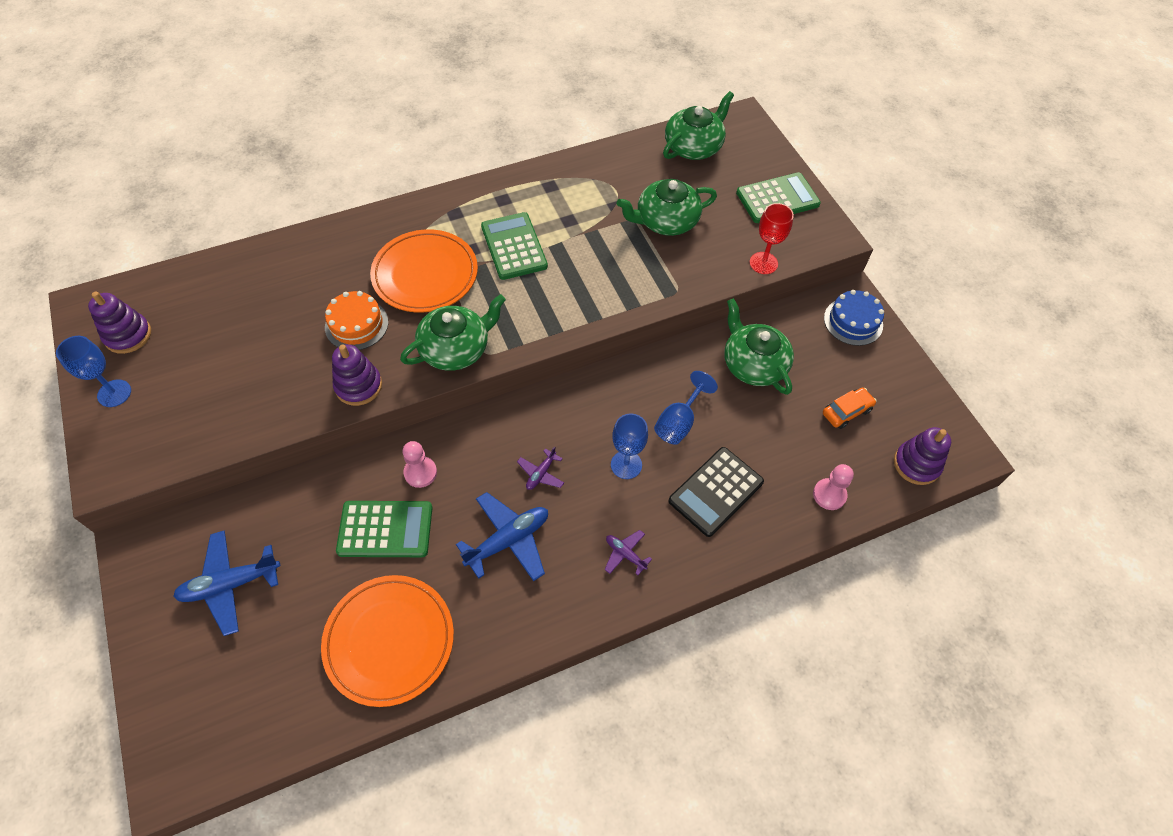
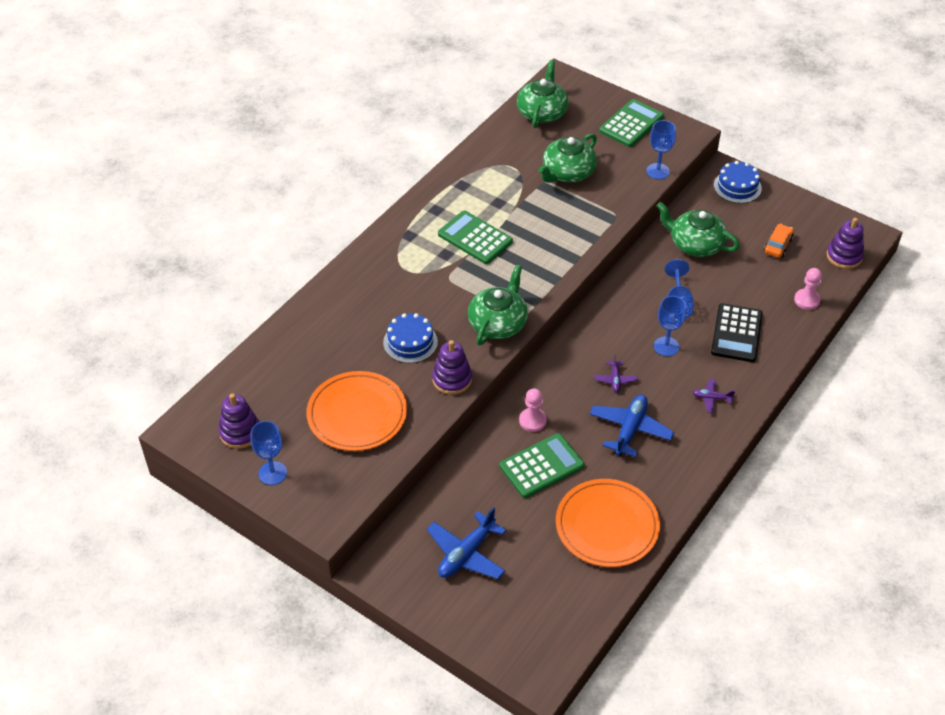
camera: 30 degrees left, 10 degrees down
(356, 324) = (410, 342): orange cake -> blue cake
(425, 274) = (428, 286): orange plate -> orange plate (357, 414)
(763, 263) = (658, 171): red goblet -> blue goblet

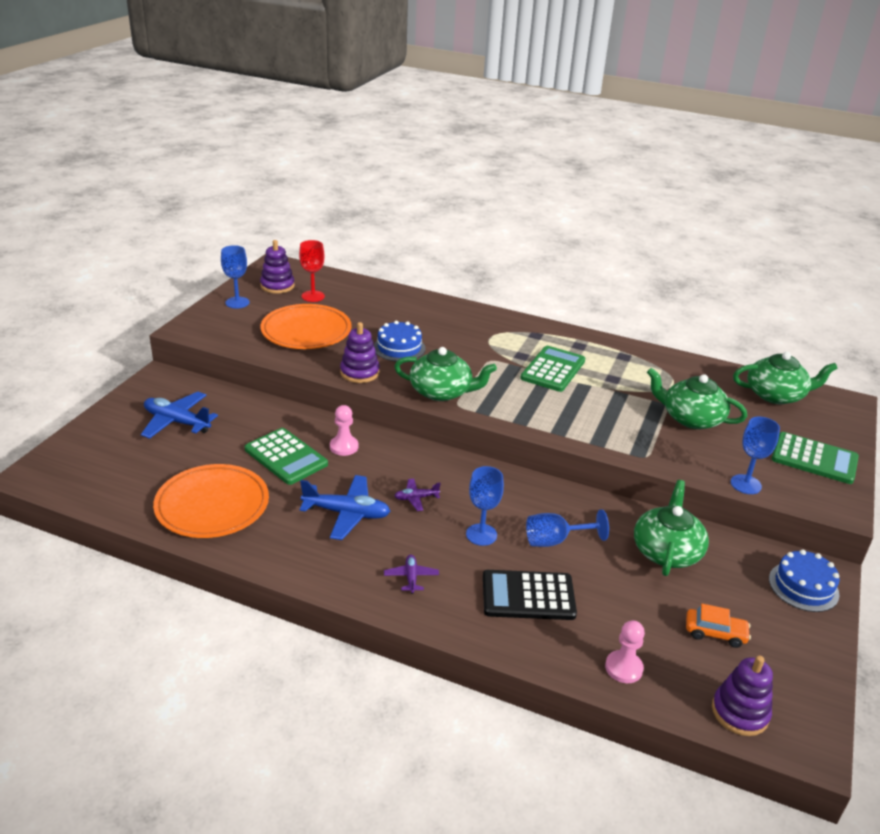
camera: 75 degrees right, 15 degrees down
(276, 401) = (313, 296): none -> red goblet

